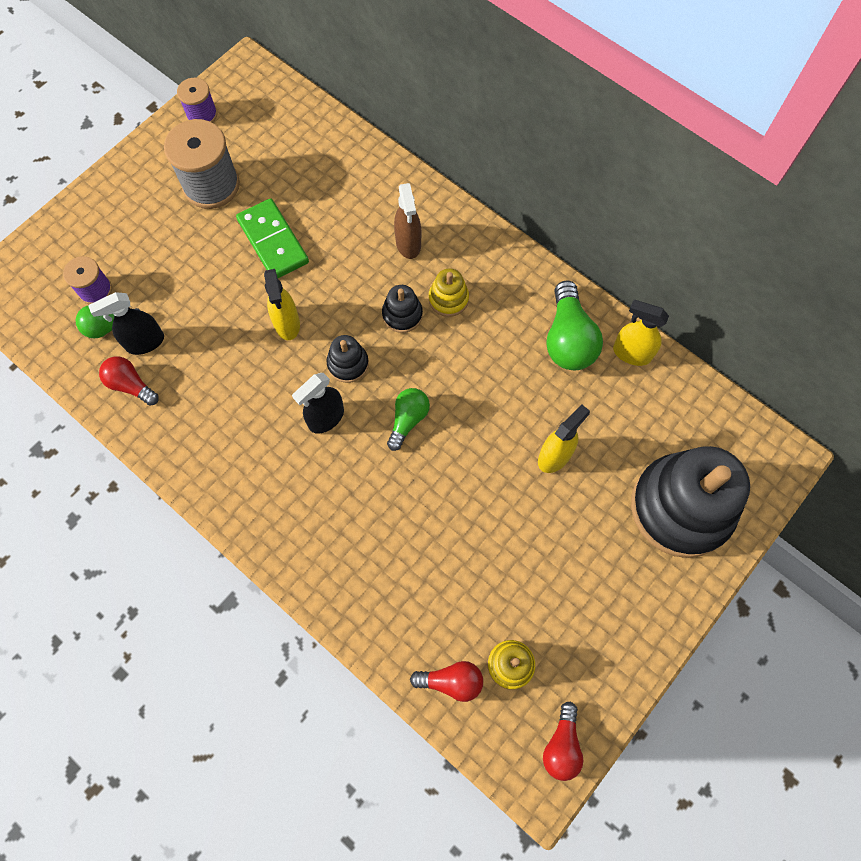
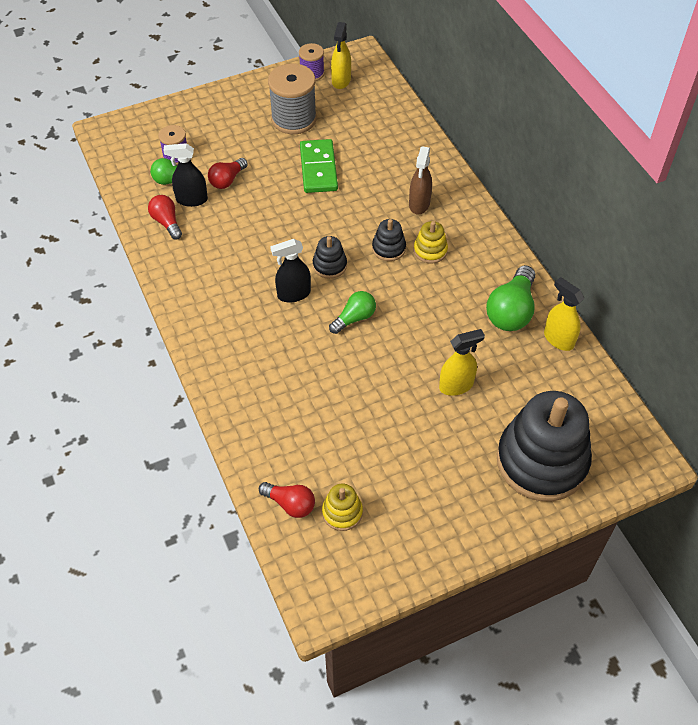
camera: 25 degrees right, 15 degrees down
(287, 324) = (299, 224): yellow spray bottle -> yellow spray bottle (341, 81)
(562, 745) = (352, 585): red light bulb -> red light bulb (227, 180)

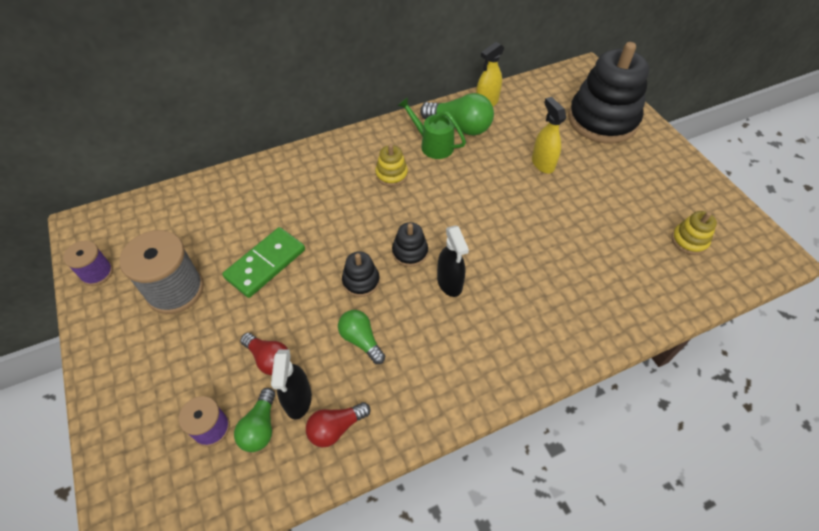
camera: 90 degrees left, 0 degrees up
(290, 504) = (694, 279): red light bulb -> none
(318, 168) = (265, 264): green domino -> green domino turned 45 degrees counterclockwise
(341, 81) = (121, 243): yellow spray bottle -> none
(354, 318) = (477, 232): green light bulb -> green light bulb (361, 340)
(388, 248) = (388, 205): black stacking toy -> black stacking toy (361, 281)
(419, 204) = (330, 180): brown spray bottle -> none
(478, 285) = (432, 144): none -> green watering can

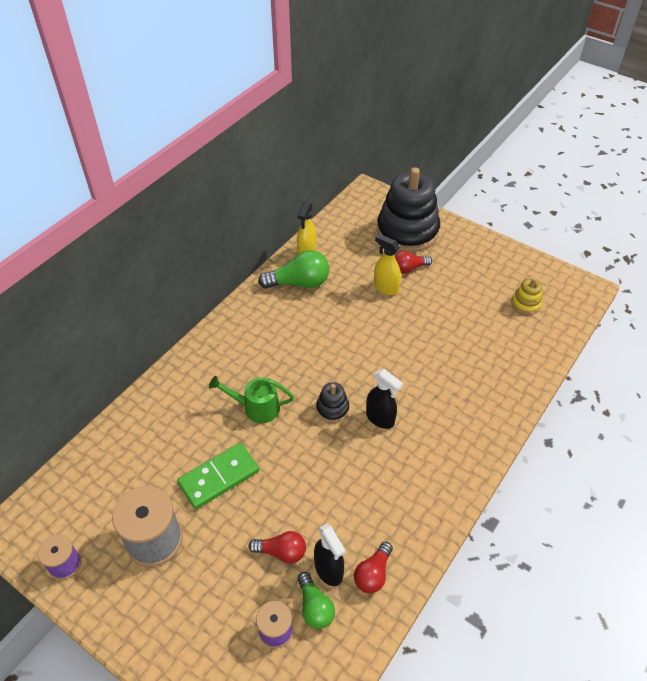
camera: 30 degrees left, 5 degrees down
(265, 264) = (219, 477): green domino -> green domino turned 45 degrees clockwise
(361, 281) = (310, 451): black stacking toy -> none
(361, 340) = (344, 498): green light bulb -> none
(391, 174) = (271, 350): yellow stacking toy -> none
(432, 144) = (287, 308): green watering can -> green watering can (256, 408)
(579, 155) = (408, 268): none -> red light bulb

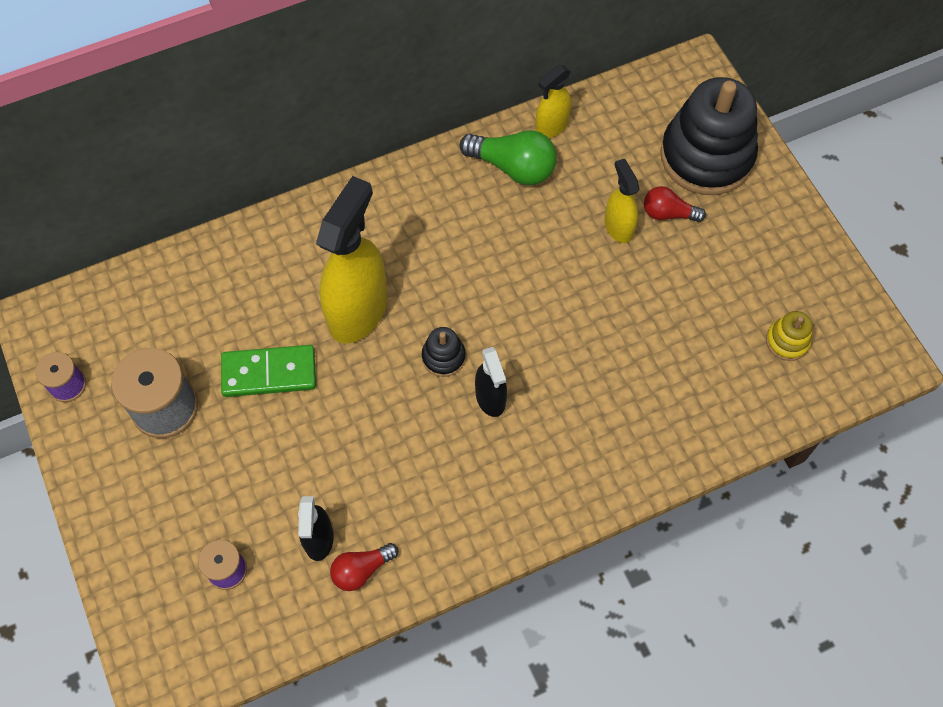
camera: 30 degrees right, 15 degrees up
(256, 408) = (358, 310): green watering can -> yellow spray bottle
(281, 552) = (283, 492): red light bulb -> none
(314, 607) = (280, 569): green light bulb -> none

